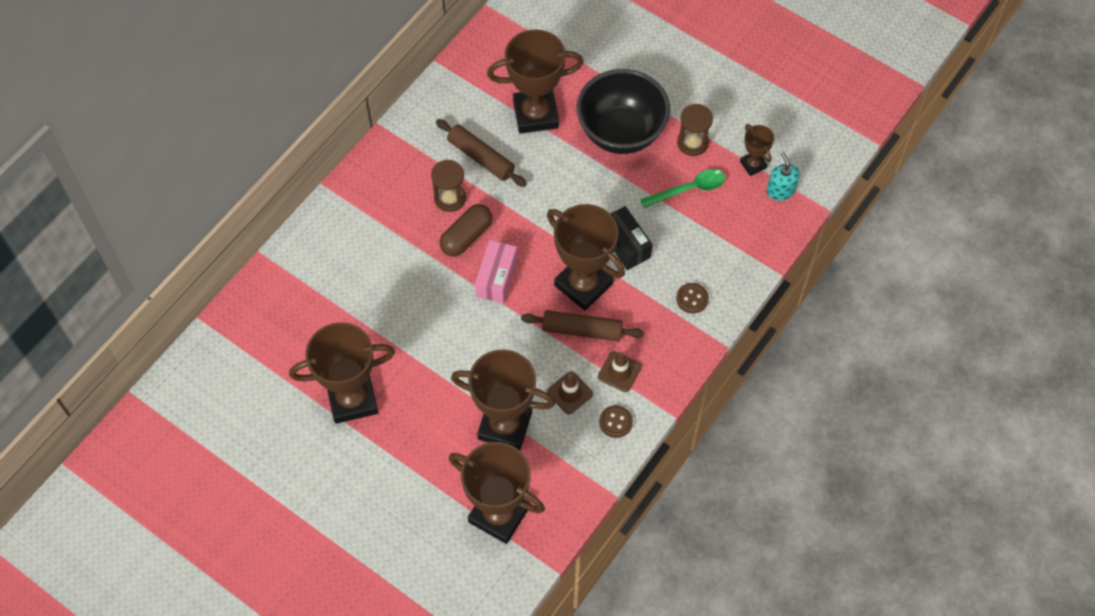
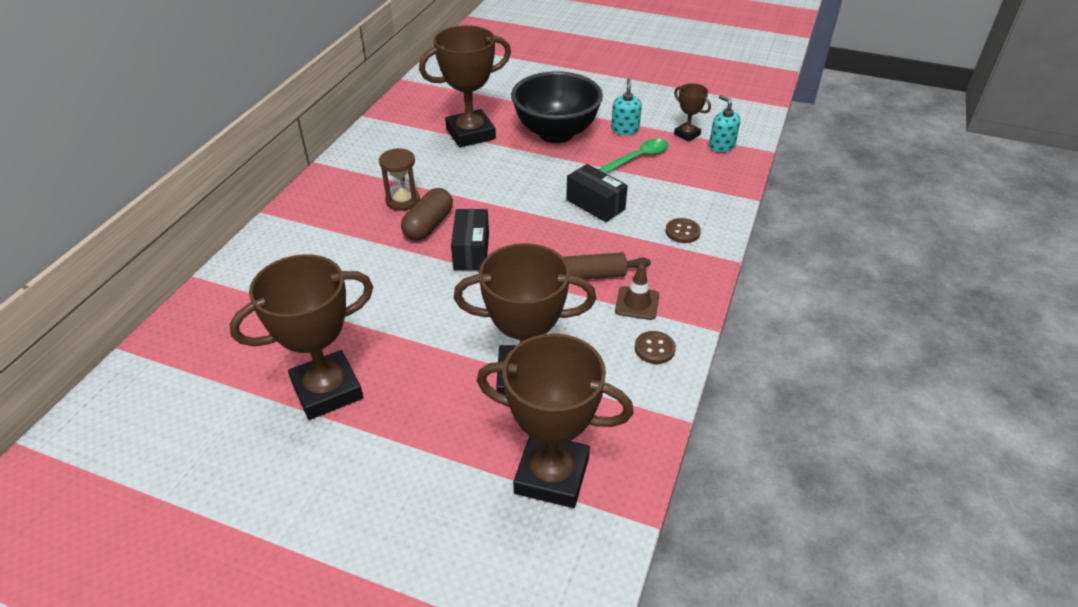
camera: 15 degrees left, 20 degrees down
(481, 157) = (426, 168): brown rolling pin -> none
(496, 278) = (471, 251): pink box -> black box
(570, 393) = (590, 332): brown traffic cone -> none
(583, 284) = (566, 240): brown trophy -> none
(692, 143) = (625, 130): brown hourglass -> turquoise soap dispenser

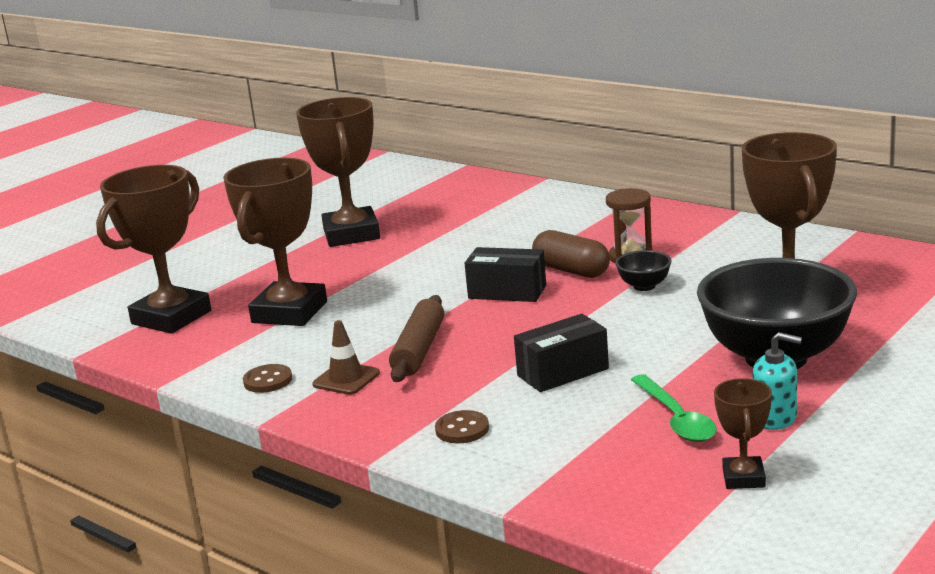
camera: 110 degrees right, 20 degrees down
(457, 188) = (644, 286): none -> black bowl
(687, 134) = (743, 478): brown trophy -> brown trophy turned 60 degrees counterclockwise
(721, 146) = (690, 508): turquoise soap dispenser -> none

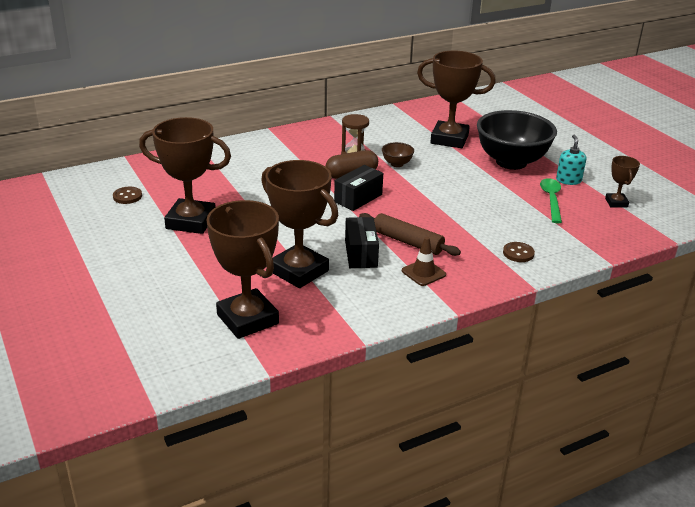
camera: 70 degrees left, 10 degrees up
(268, 380) = (398, 299): brown button -> brown button (127, 196)
(563, 372) = (477, 211): black box -> black box (361, 254)
(644, 286) = (397, 164): black bowl -> brown bowl
(676, 418) = (551, 200): green spoon -> green spoon turned 90 degrees counterclockwise
(743, 478) = (616, 203): brown trophy -> brown trophy turned 60 degrees clockwise
(775, 418) = (568, 180): turquoise soap dispenser -> turquoise soap dispenser turned 45 degrees counterclockwise

